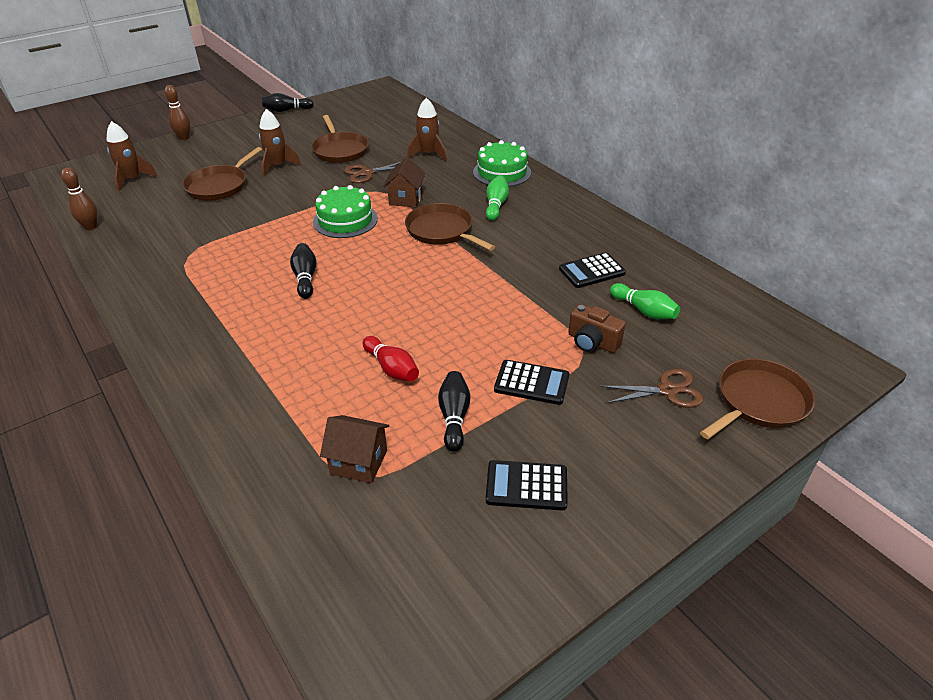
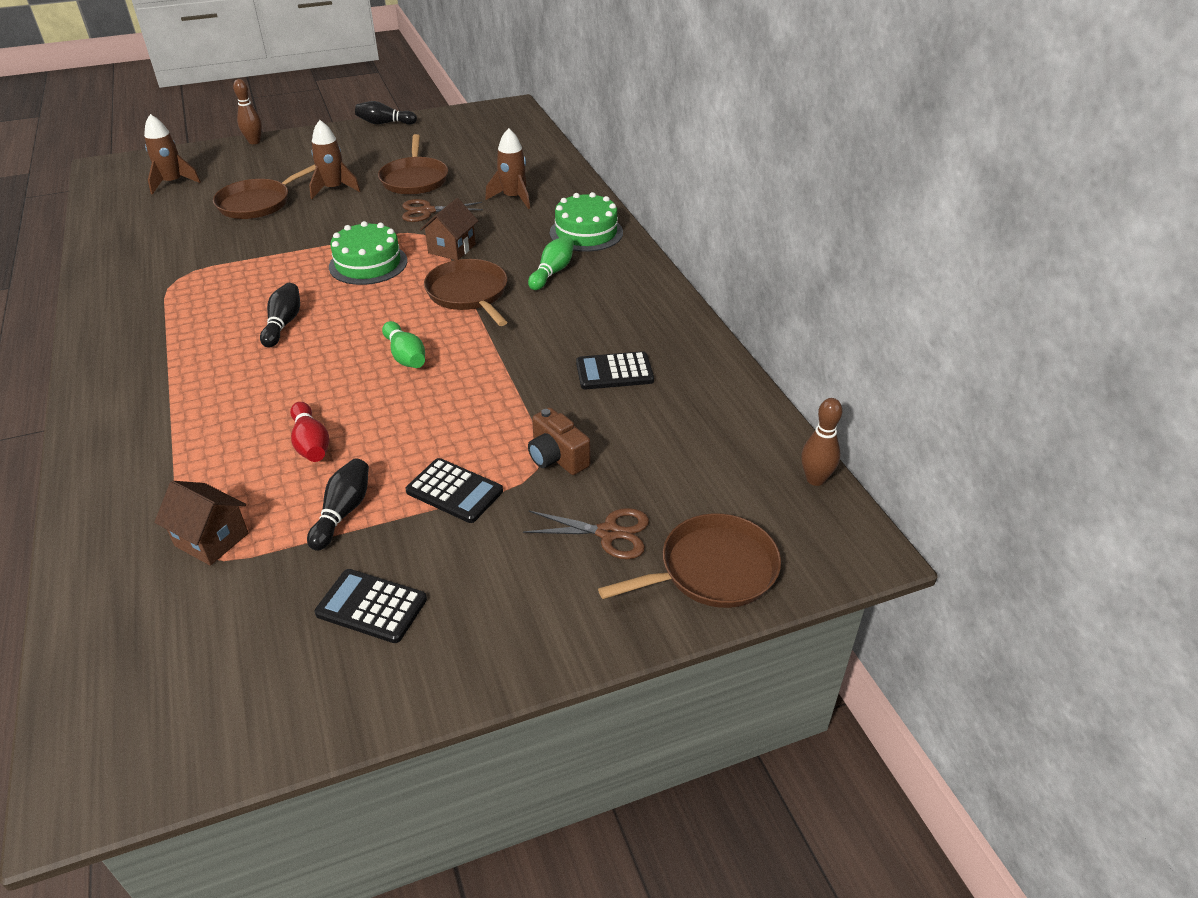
camera: 15 degrees right, 0 degrees up
(91, 227) = (100, 230): brown bowling pin -> brown bowling pin (815, 479)
(644, 311) = (646, 431): green bowling pin -> green bowling pin (405, 356)

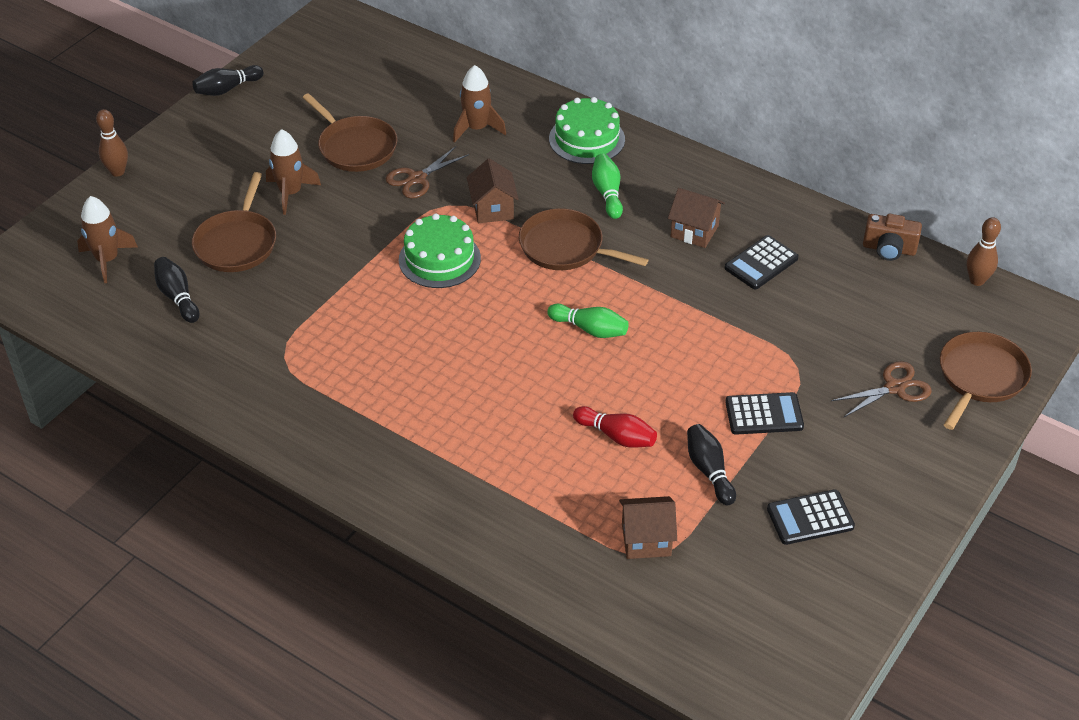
camera: 35 degrees left, 5 degrees up
(283, 324) = (449, 352): black bowling pin -> black bowling pin (178, 297)
(557, 457) = (801, 352): brown camera -> brown camera (889, 249)
(587, 325) = (694, 231): none -> brown house

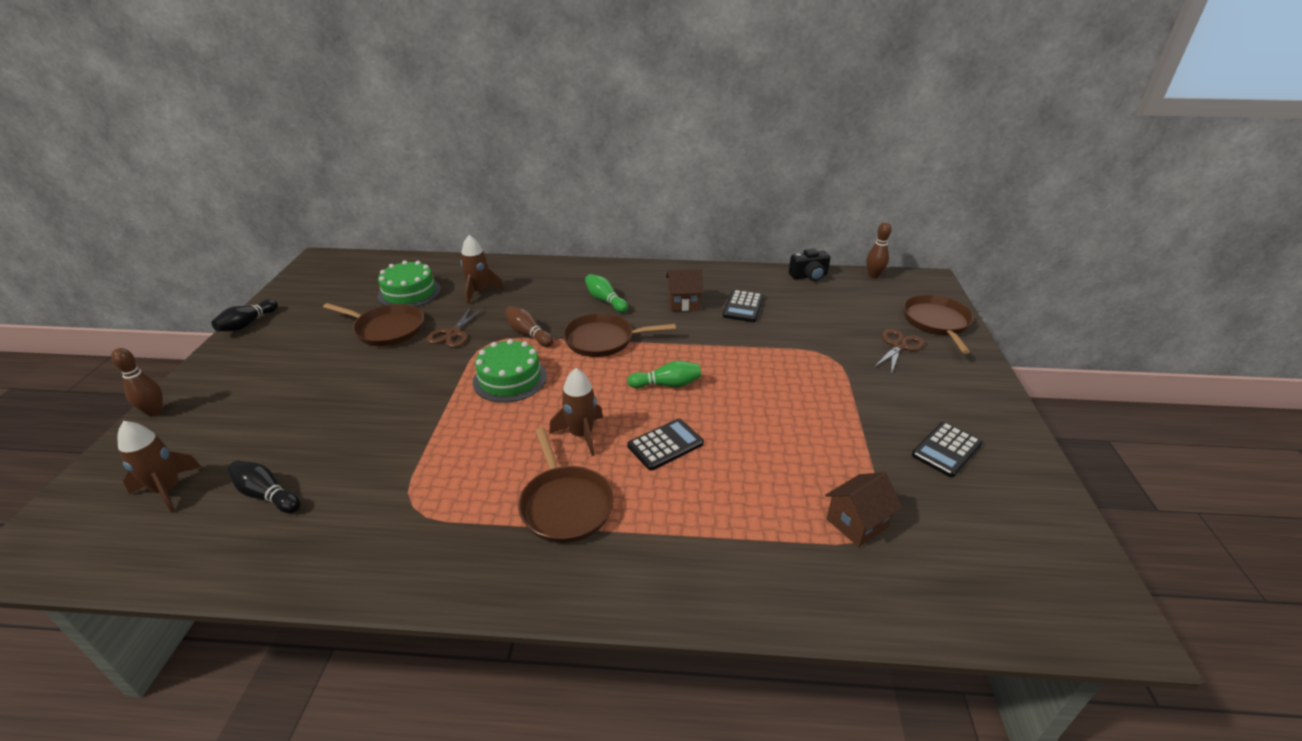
camera: 30 degrees left, 10 degrees down
(237, 243) = (311, 428): brown pan -> brown pan (565, 505)
(290, 193) = (345, 375): brown rocket -> brown rocket (581, 435)
(493, 209) = (528, 334): brown house -> brown bowling pin
(587, 139) = (564, 276): green cake -> green cake (409, 293)
(617, 436) = (756, 451): red bowling pin -> none
(709, 471) = (846, 447): black bowling pin -> none
(764, 414) = (840, 393): black calculator -> black calculator (665, 445)
(889, 249) = (809, 276): brown camera -> black camera

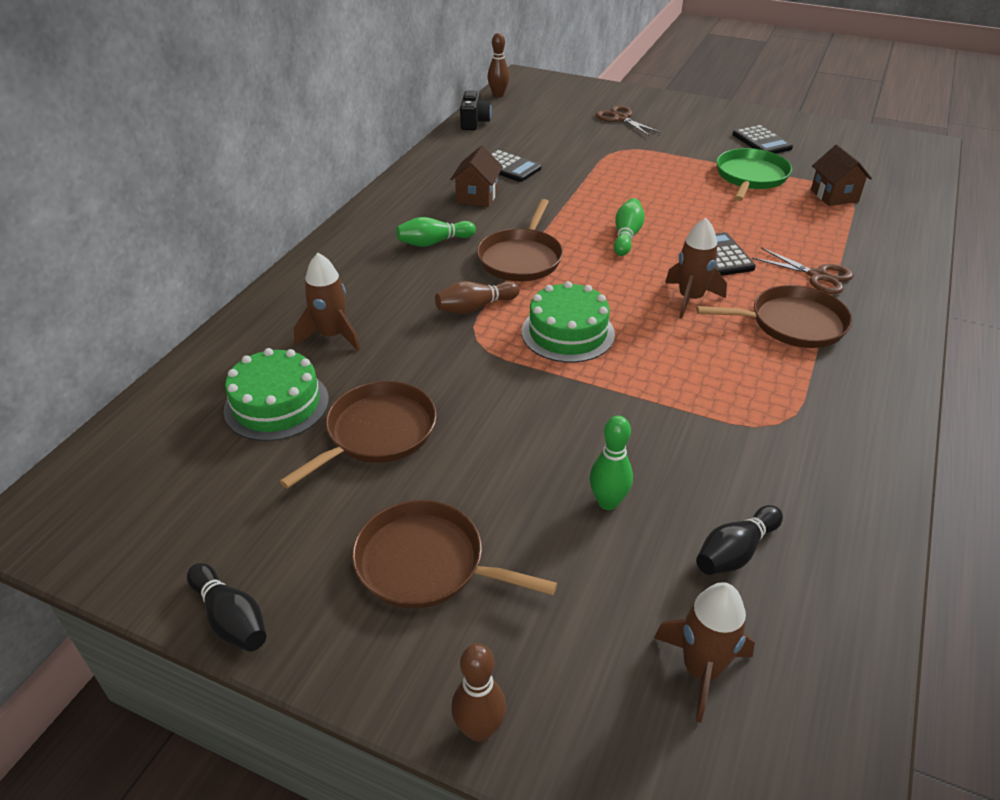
camera: 70 degrees left, 5 degrees up
(321, 428) = (608, 502): none -> green bowling pin
(453, 333) = (433, 369): brown scissors -> brown scissors (817, 276)
(846, 449) = (750, 177): none -> green pan
(937, 322) = (594, 94): brown pan -> brown pan (426, 563)

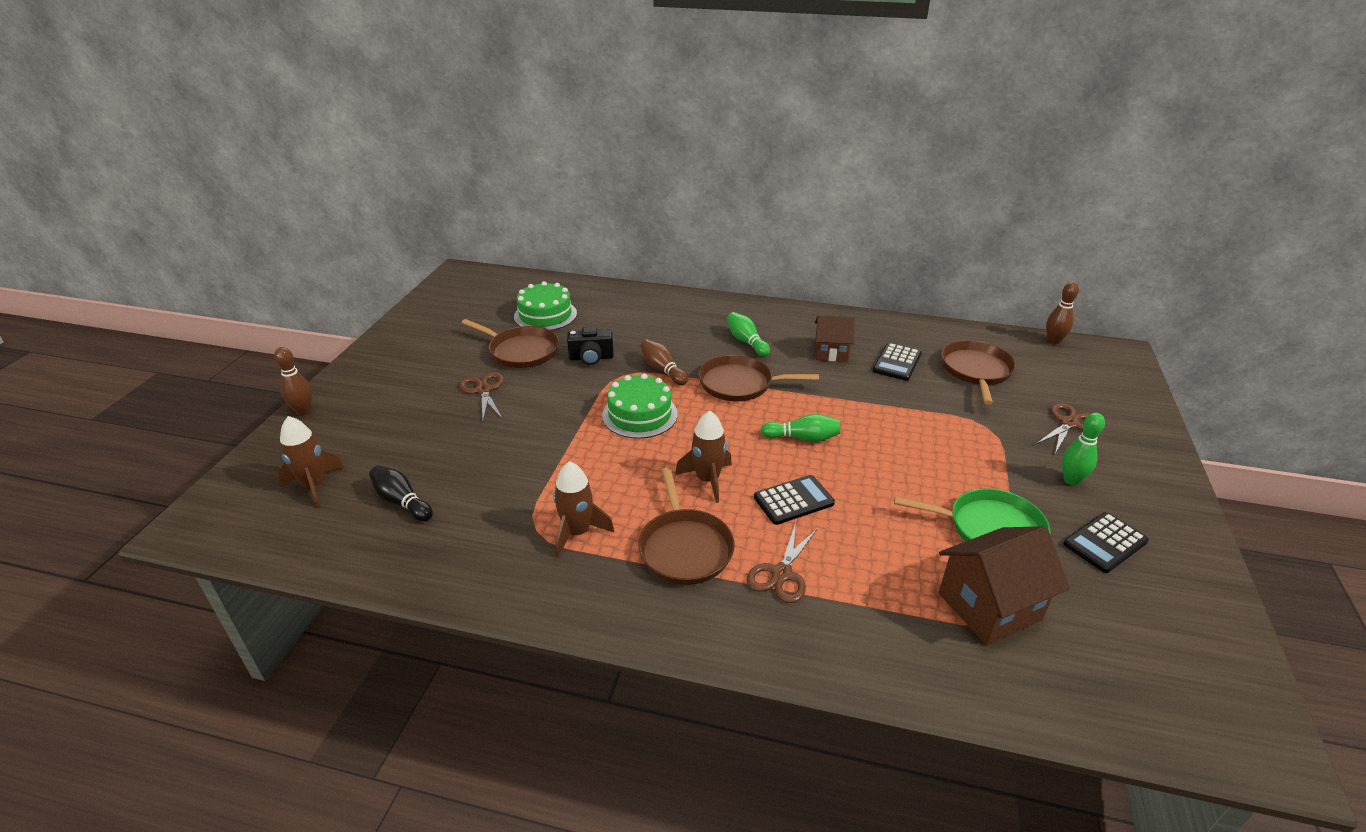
camera: 80 degrees right, 5 degrees down
(231, 619) = (388, 333): black bowling pin -> none
(332, 336) = (616, 320): brown rocket -> brown rocket (577, 532)
(426, 563) = (413, 382): brown pan -> brown pan (976, 371)
(474, 122) = (977, 335): black camera -> black camera (591, 358)
(476, 474) = (483, 390): none -> brown scissors
(608, 502) = (454, 444): green bowling pin -> green bowling pin (1071, 480)
(834, 196) = (989, 606): brown house -> brown house, size x1.54

